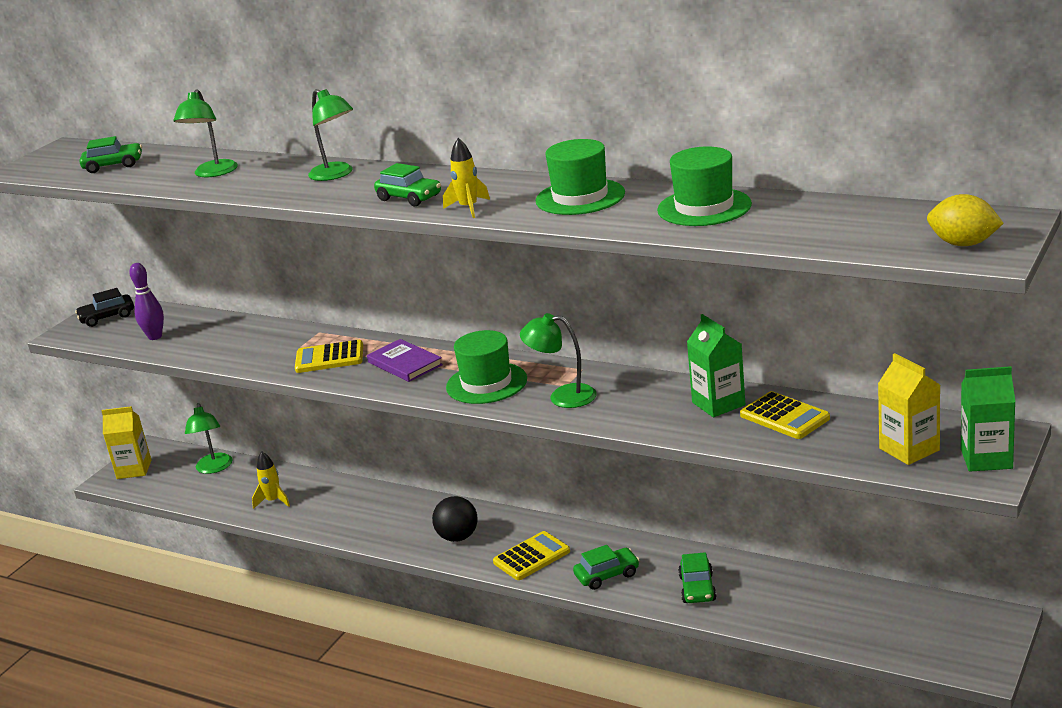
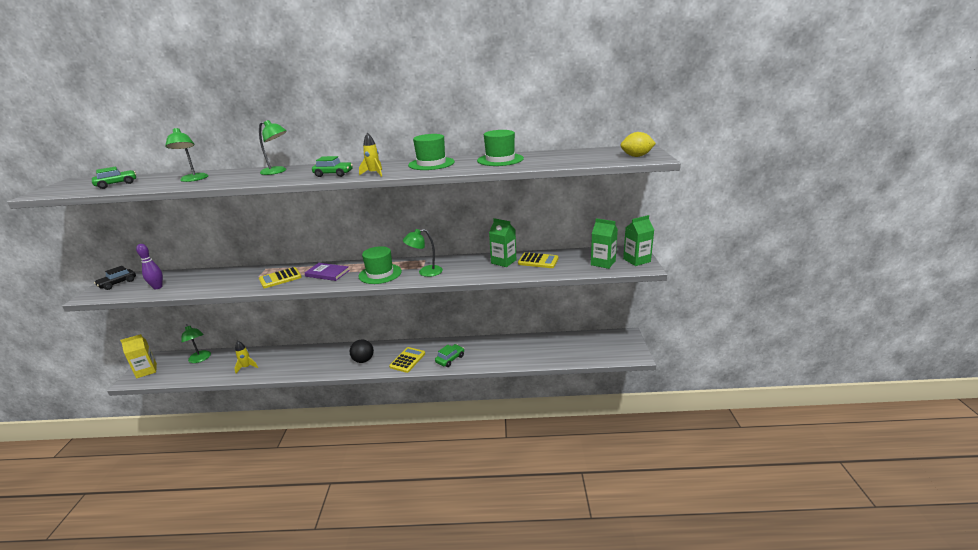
camera: 30 degrees left, 0 degrees up
(697, 588) = (496, 354): green car -> none
(909, 449) = (603, 263): yellow carton -> green carton

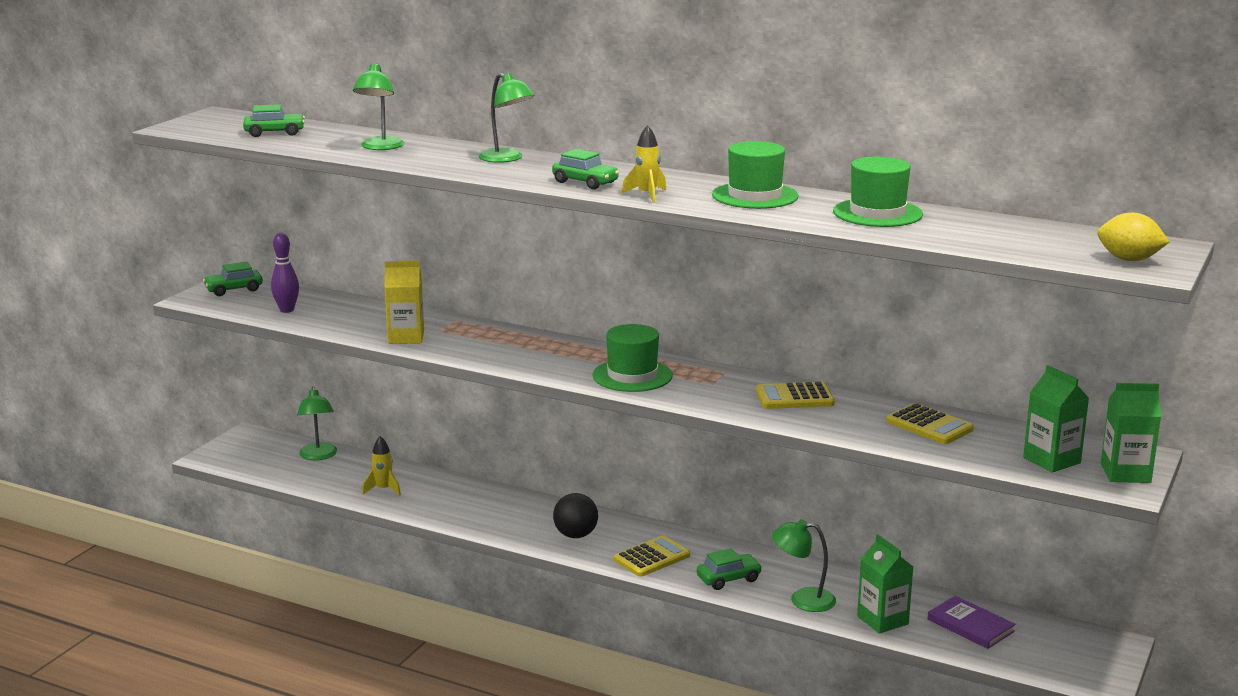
camera: 25 degrees right, 5 degrees down
(117, 283) = (234, 290): black car -> green car
(146, 371) = (234, 450): yellow carton -> yellow carton (406, 337)
(280, 278) = (470, 342): yellow calculator -> yellow calculator (794, 397)
(327, 273) = (547, 353): purple book -> purple book (970, 625)
(425, 272) = (710, 392): green lamp -> green lamp (803, 599)
(503, 261) = (863, 410): green carton -> green carton (882, 620)

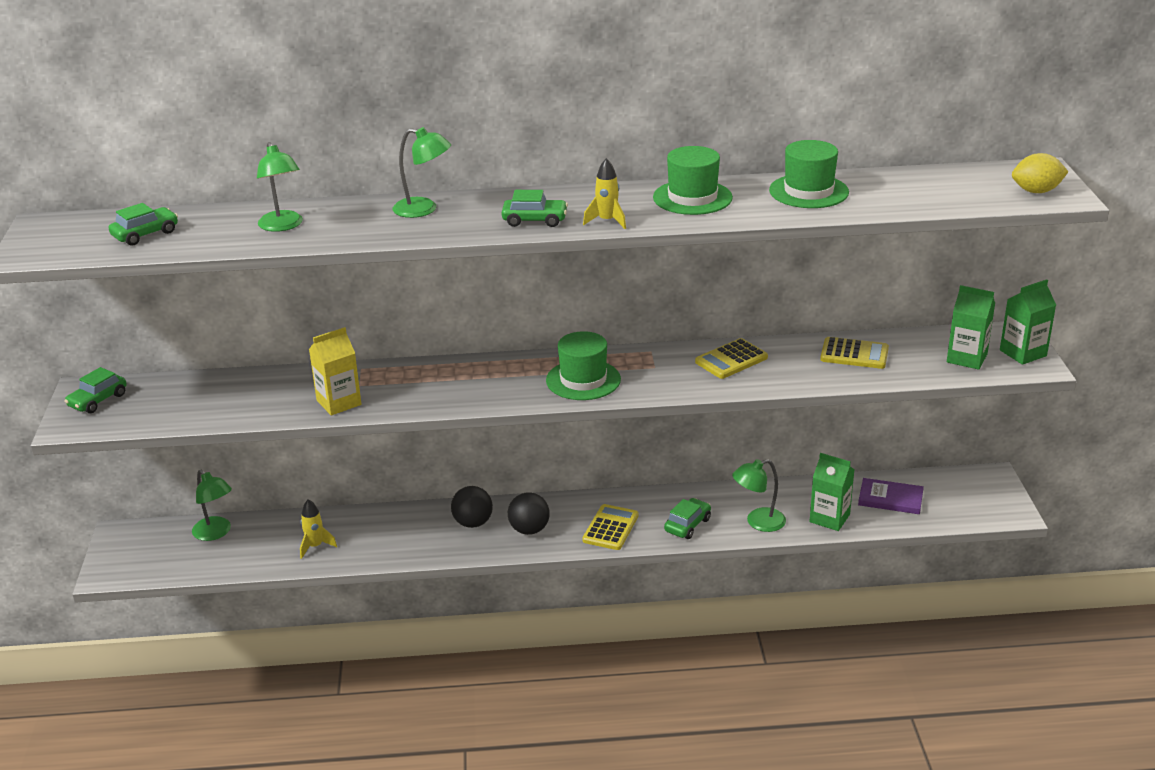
camera: 30 degrees left, 10 degrees up
(287, 310) = (184, 408): purple bowling pin -> none
(532, 514) = (473, 523): none -> black ball

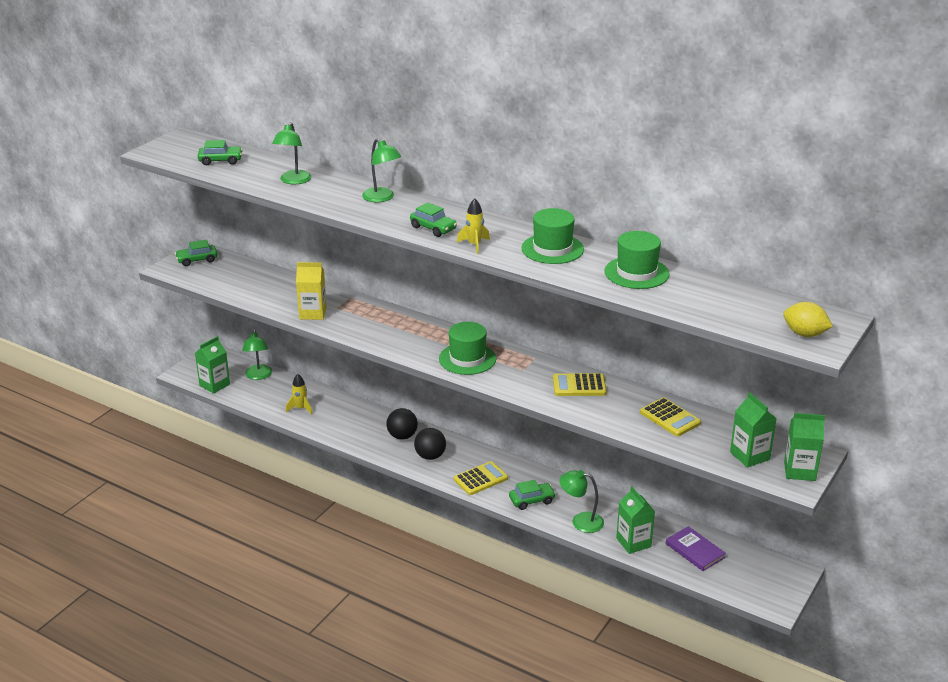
camera: 35 degrees right, 0 degrees up
(169, 568) = (214, 385): none -> green carton

